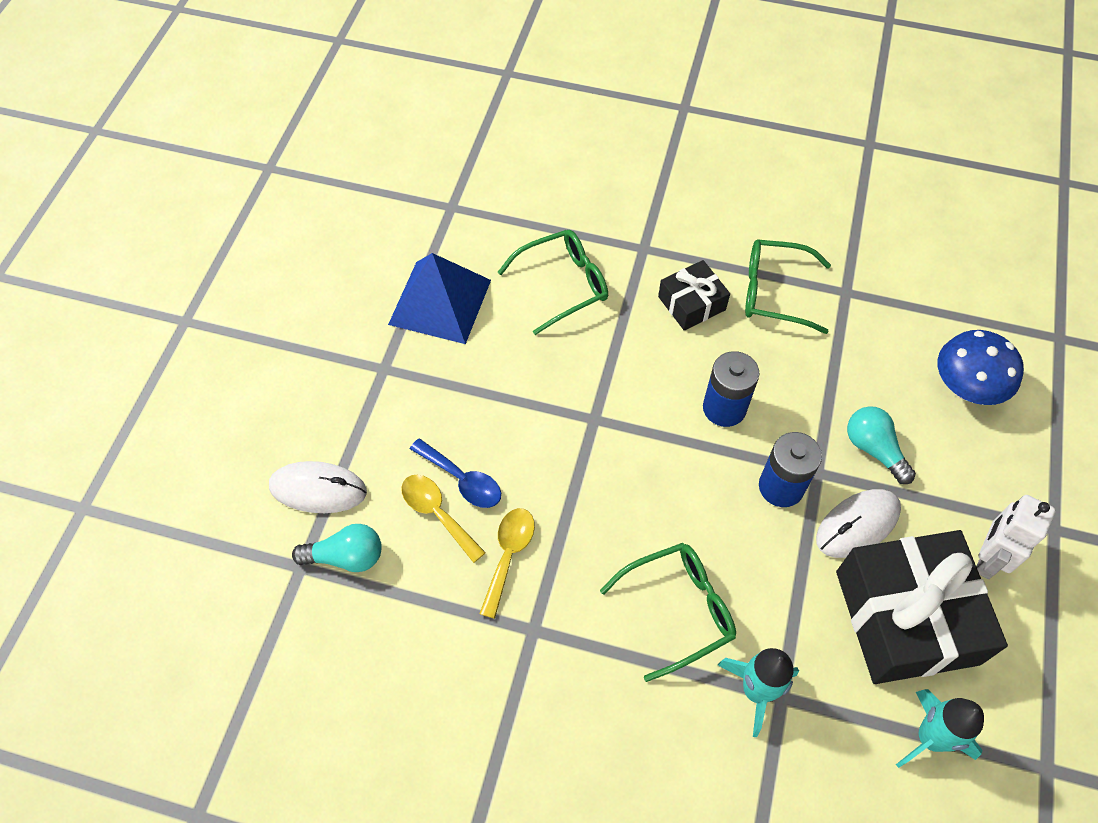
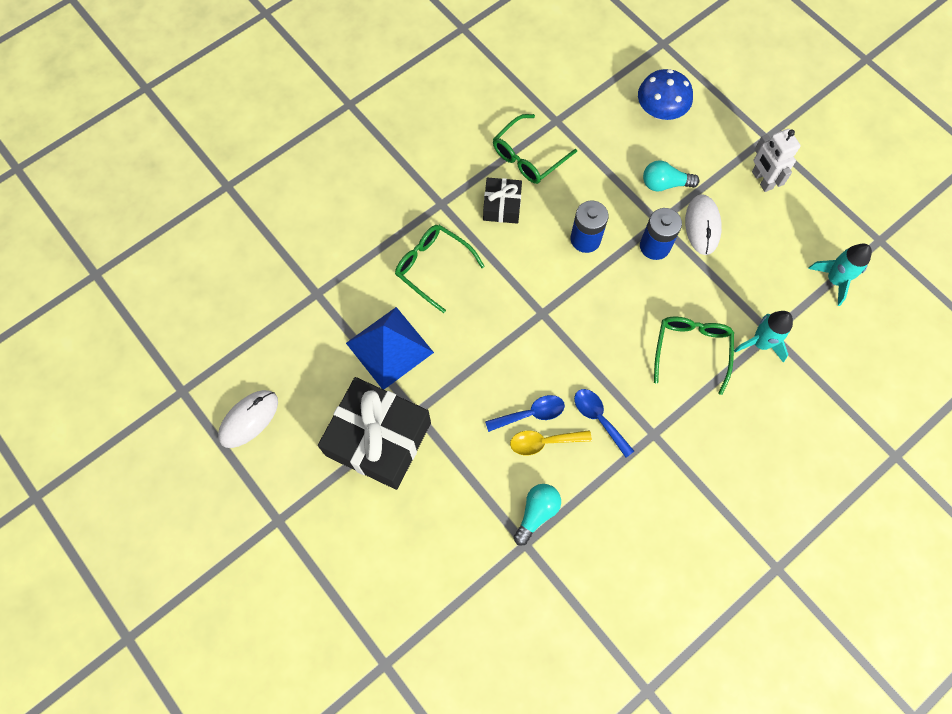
camera: 55 degrees left, 10 degrees up
(318, 489) = (477, 503): white mouse -> white mouse (249, 419)
(508, 555) = (598, 418): yellow spoon -> blue spoon
(563, 285) = (433, 267): green glasses -> green glasses turned 60 degrees counterclockwise
(906, 617) = (767, 242): black gift -> black gift (378, 439)

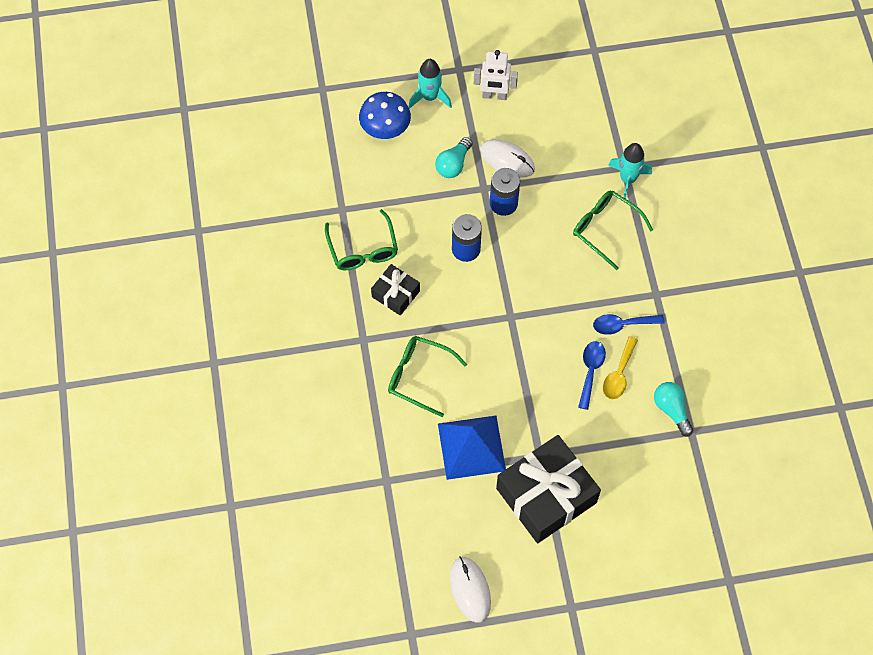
camera: 60 degrees left, 5 degrees down
(433, 267) = (419, 376): green glasses -> green glasses turned 45 degrees clockwise
(834, 280) = (607, 100): turquoise rocket -> turquoise rocket (430, 97)

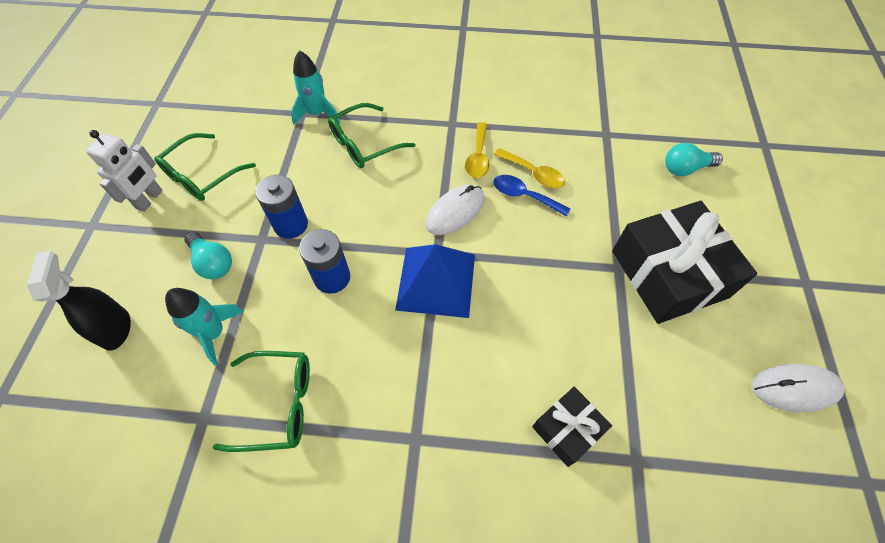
camera: 75 degrees left, 5 degrees down
(385, 129) = (116, 328): blue mushroom -> black spray bottle
(395, 294) = (362, 376): black gift -> black gift (567, 429)
(419, 376) = (490, 377): green glasses -> green glasses (202, 175)
(430, 97) = (106, 265): turquoise rocket -> turquoise rocket (214, 333)
(471, 447) = (599, 338): blue pyramid -> blue pyramid (436, 281)
(507, 160) = (238, 207): white mouse -> white mouse (455, 212)
(622, 325) = (478, 157): blue spoon -> yellow spoon
(671, 410) = (581, 142): turquoise light bulb -> turquoise light bulb (685, 168)

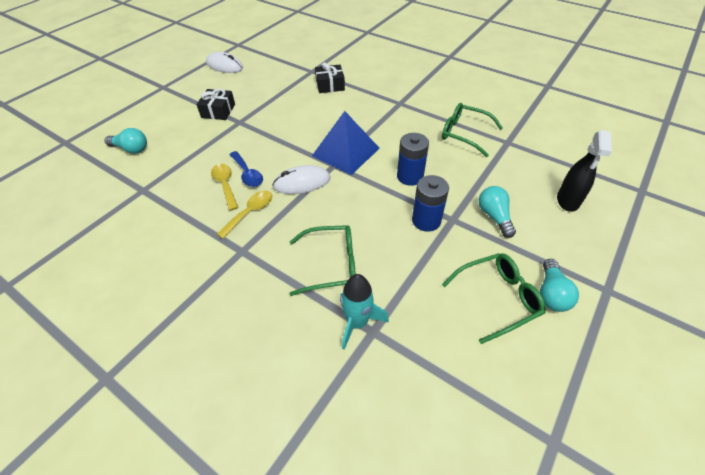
camera: 150 degrees left, 10 degrees down
(150, 199) = (551, 293): white robot -> turquoise light bulb
(214, 333) = (497, 175): turquoise rocket -> none
(669, 273) = (218, 111): black gift -> black gift, size x0.51

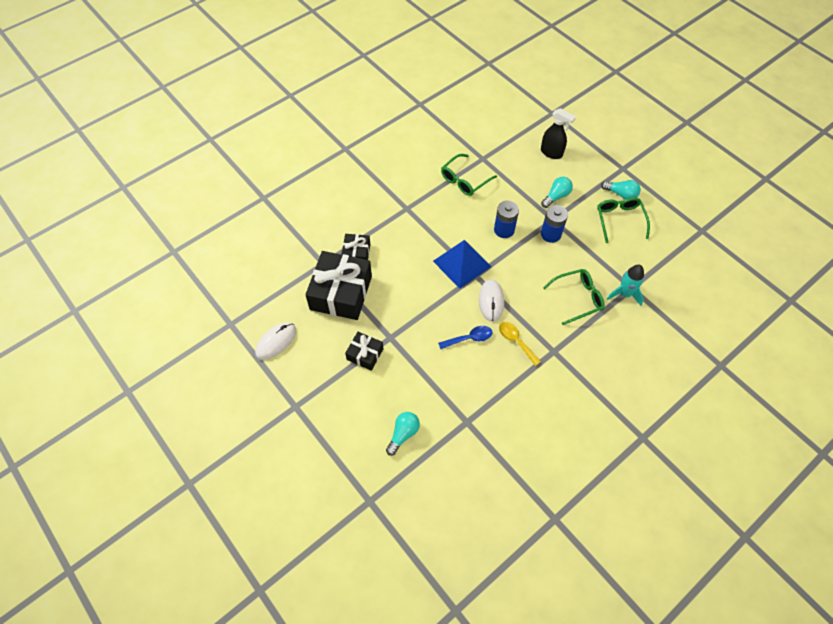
camera: 75 degrees left, 10 degrees up
(225, 185) = (478, 356): yellow spoon -> none
(282, 86) = (341, 293): none -> black gift
(331, 265) = (578, 298): green glasses -> green glasses turned 60 degrees clockwise
(494, 217) = (556, 196): turquoise light bulb -> turquoise light bulb turned 135 degrees clockwise

